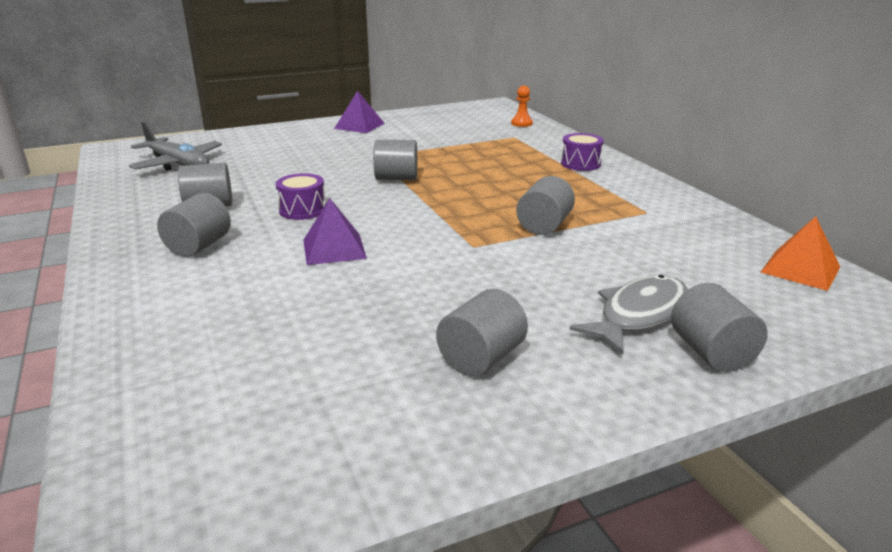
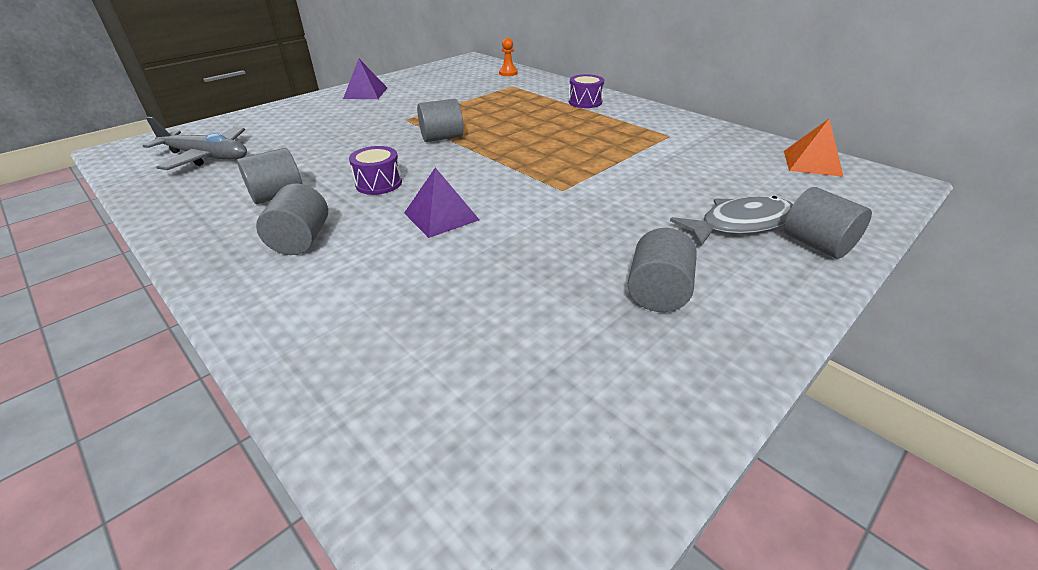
camera: 20 degrees left, 10 degrees up
(544, 226) = (603, 161): grey cylinder -> none
(639, 315) = (740, 224): grey fish -> grey fish turned 45 degrees clockwise

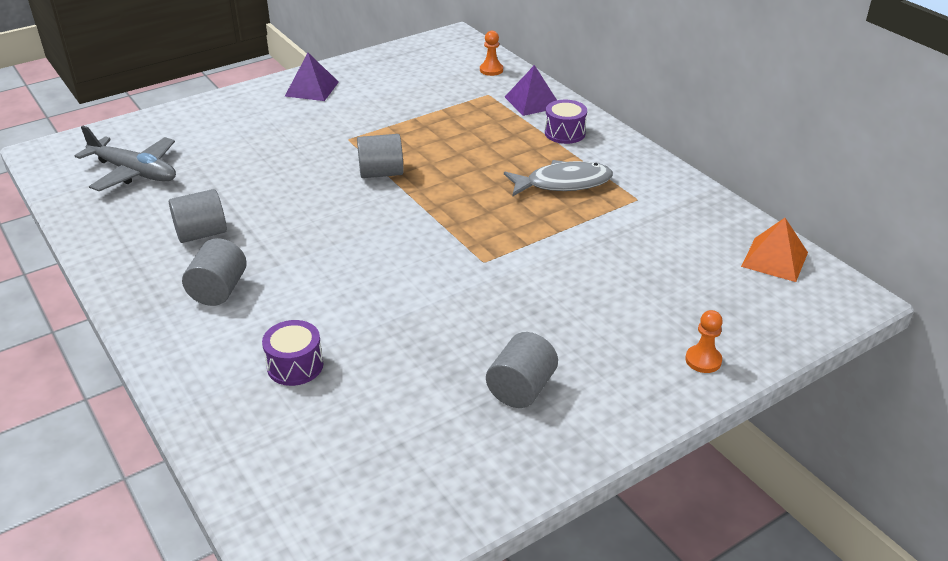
camera: 10 degrees right, 0 degrees up
(378, 183) = (301, 230): purple drum -> purple drum (295, 366)
(441, 216) = (353, 279): purple pyramid -> purple pyramid (532, 102)
(740, 224) = (642, 327): grey fish -> grey fish (563, 183)
(816, 244) = (703, 360): grey cylinder -> orange pawn

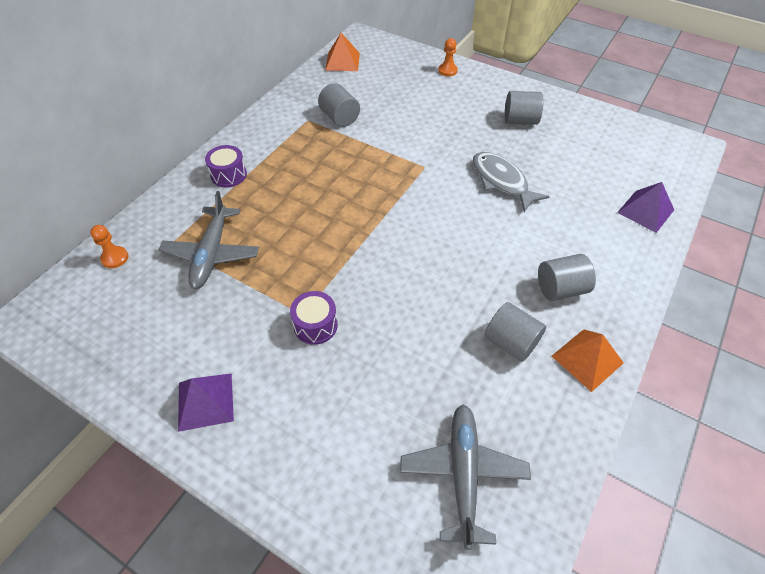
camera: 115 degrees left, 15 degrees up
(134, 271) = (587, 359): none -> orange pyramid
(295, 366) = (586, 212): purple drum -> purple drum (315, 325)
(381, 173) = (349, 263): grey cylinder -> grey cylinder (339, 118)
(458, 110) = (212, 253): none -> grey plane
(532, 102) = (178, 208): purple pyramid -> purple pyramid (645, 211)
(563, 183) = (306, 156): grey fish -> grey fish (501, 181)

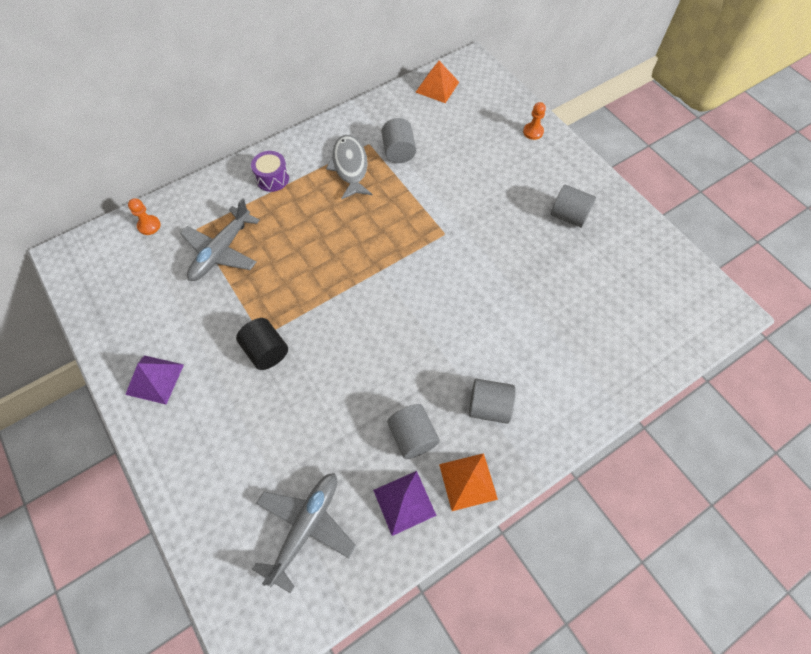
camera: 25 degrees right, 10 degrees up
(315, 325) = (266, 351): purple drum -> black cylinder
(501, 181) = (506, 276): grey fish -> grey fish (350, 167)
(645, 211) = (626, 363): purple pyramid -> purple pyramid (404, 502)

